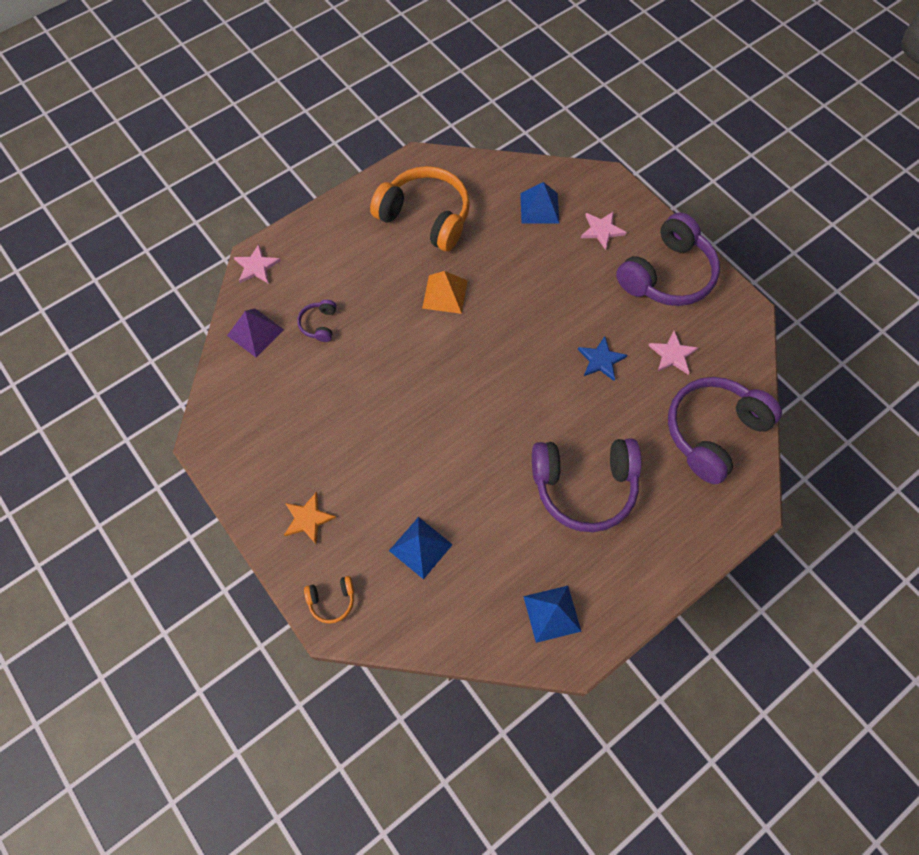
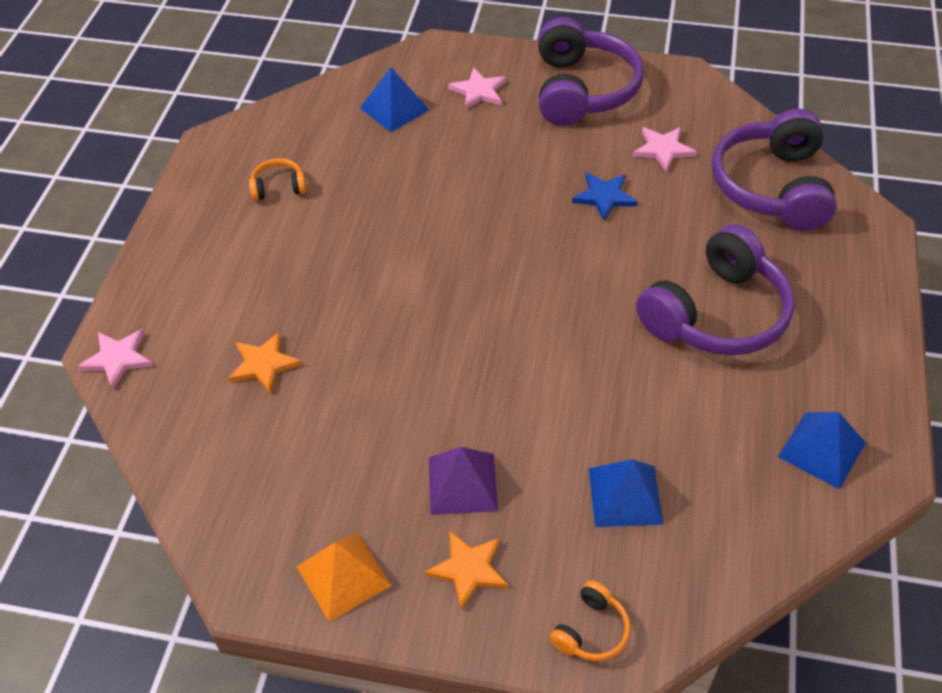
camera: 40 degrees left, 15 degrees down
(255, 332) = (189, 426): purple pyramid -> purple pyramid (462, 483)
(319, 324) = (263, 364): purple headphones -> orange star
(425, 217) = (278, 187): orange headphones -> orange headphones, size x0.43
(445, 294) = (379, 242): orange pyramid -> orange pyramid (343, 575)

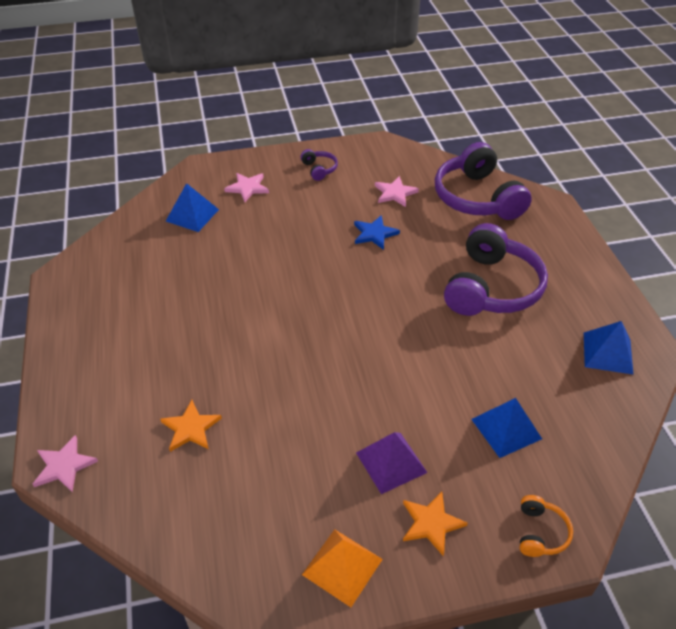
camera: 25 degrees left, 5 degrees down
(278, 187) = (132, 294): orange headphones -> none
(582, 90) = (319, 169): purple headphones -> purple headphones, size x0.43

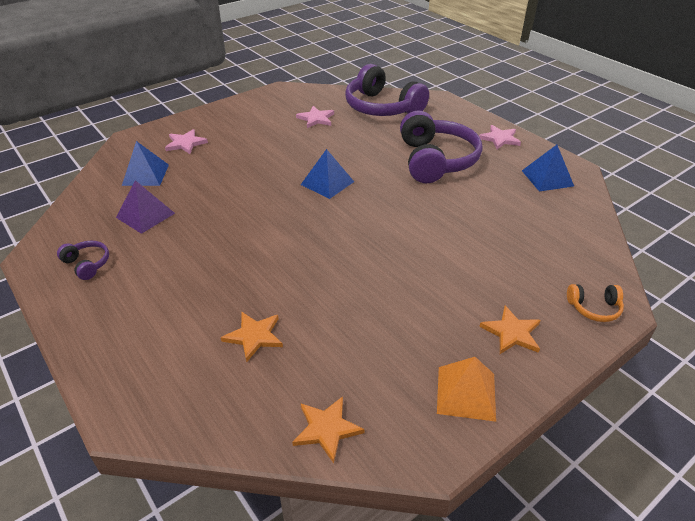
camera: 25 degrees left, 5 degrees down
(64, 466) = (142, 414): pink star -> pink star (500, 139)
(198, 545) = (326, 429): none -> orange star
(319, 169) = (241, 117): purple headphones -> purple headphones (87, 264)
(374, 234) = (319, 149): blue star -> none
(391, 462) = (448, 300): purple pyramid -> purple pyramid (145, 215)
(506, 428) = (516, 248): blue pyramid -> blue pyramid (327, 183)
(540, 532) = (594, 308): orange headphones -> orange headphones turned 105 degrees clockwise

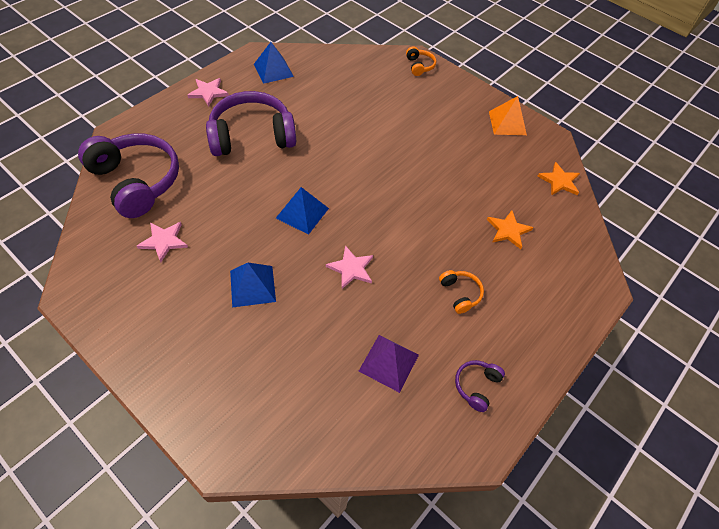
camera: 105 degrees left, 15 degrees up
(145, 174) = (311, 395): blue pyramid -> blue pyramid (252, 286)
(185, 143) = (232, 373): pink star -> pink star (351, 268)
(188, 273) = (460, 294): none -> orange headphones
(382, 107) = (136, 181): purple headphones -> purple headphones turned 75 degrees counterclockwise
(511, 332) = (453, 102): orange star -> none

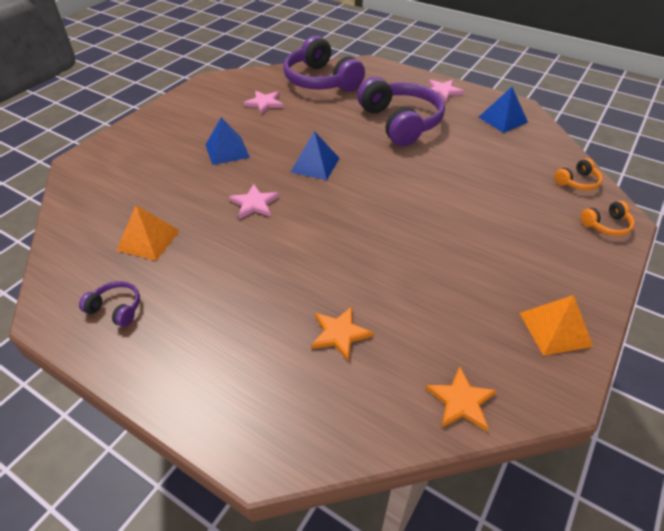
camera: 85 degrees right, 10 degrees down
(136, 181) = (321, 81): purple headphones -> purple headphones turned 105 degrees clockwise
(388, 362) = (148, 240): purple pyramid -> orange pyramid
(460, 294) = (233, 289): orange headphones -> orange headphones (577, 182)

